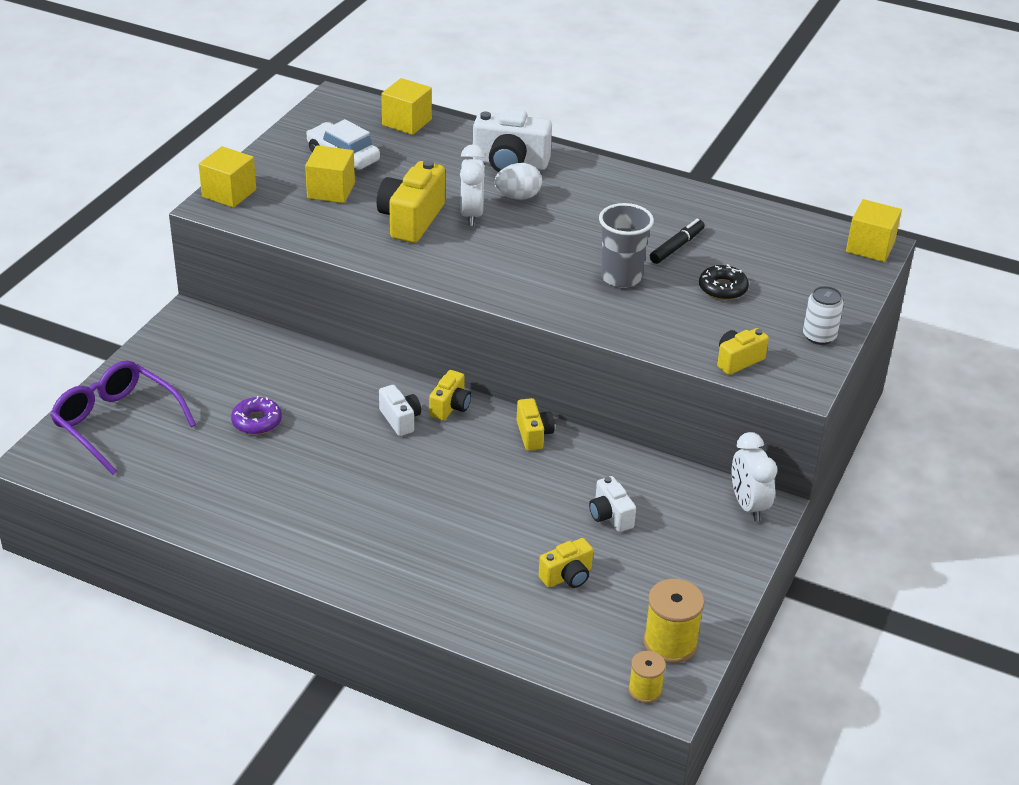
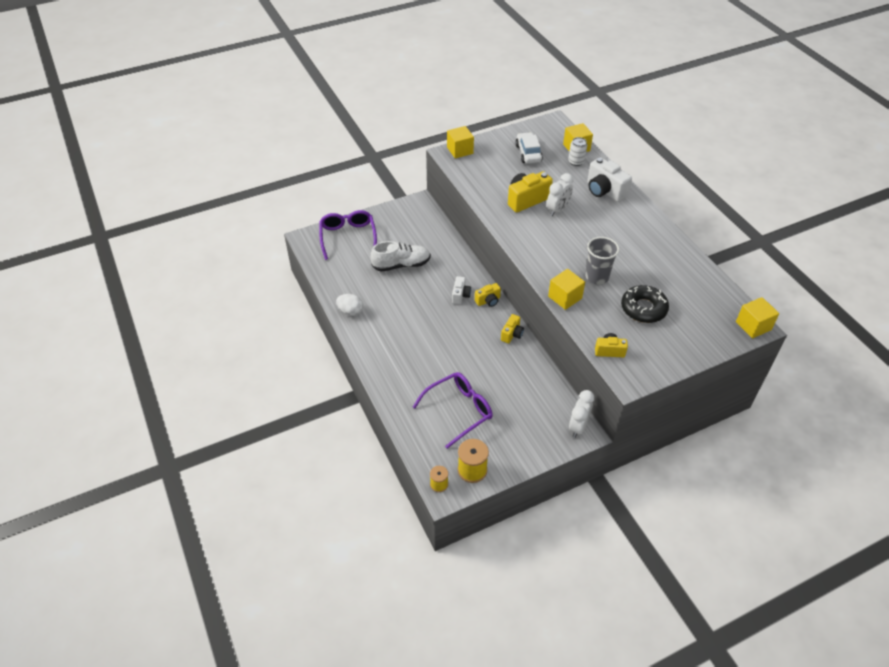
camera: 40 degrees right, 10 degrees up
(257, 421) = (401, 265): purple donut -> white shoe
(331, 191) = (505, 168): yellow cube -> yellow cube (565, 297)
(518, 197) = (590, 210): white egg -> white egg (350, 311)
(567, 576) = (459, 410): yellow camera -> purple glasses
(610, 516) = (507, 393): white camera -> none
(677, 247) = (643, 274): black marker -> none
(722, 288) = (643, 308): black donut -> black donut, size x1.59
(819, 336) = (667, 360): white can -> white can (576, 162)

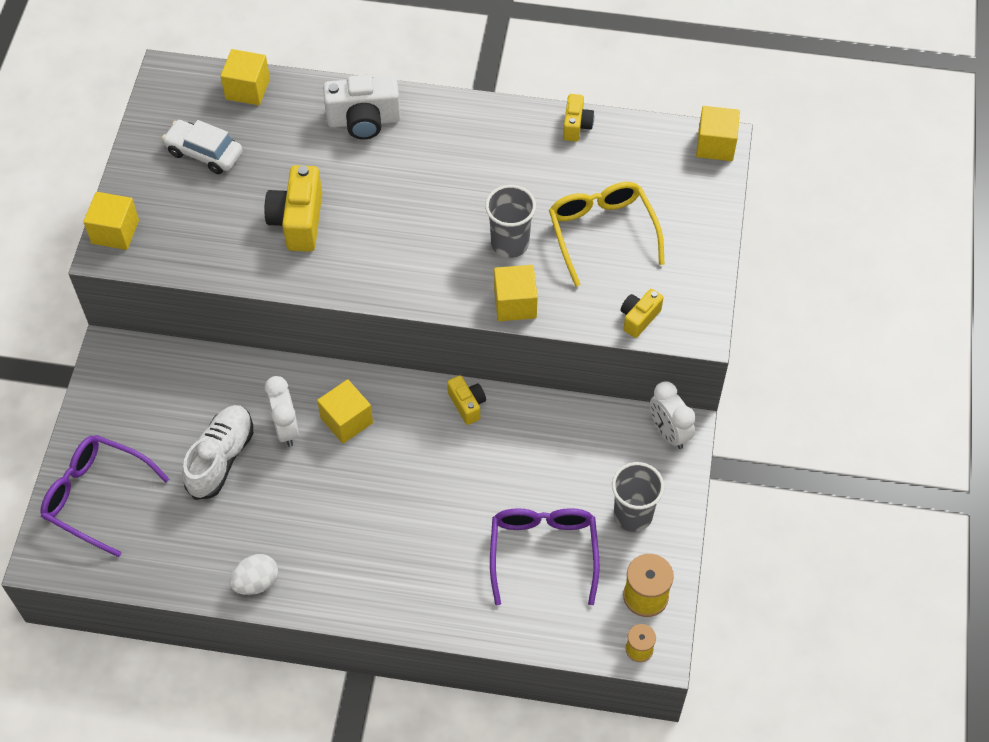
camera: 55 degrees left, 10 degrees up
(460, 295) = (346, 420): white camera -> yellow cube
(488, 301) = (385, 393): yellow camera -> yellow camera (576, 126)
(514, 438) = (633, 515): none -> grey cup
(557, 210) = (351, 199): white clock -> white clock (286, 428)
(576, 162) = (276, 110): white can -> none
(643, 308) = (602, 233): black donut -> yellow glasses

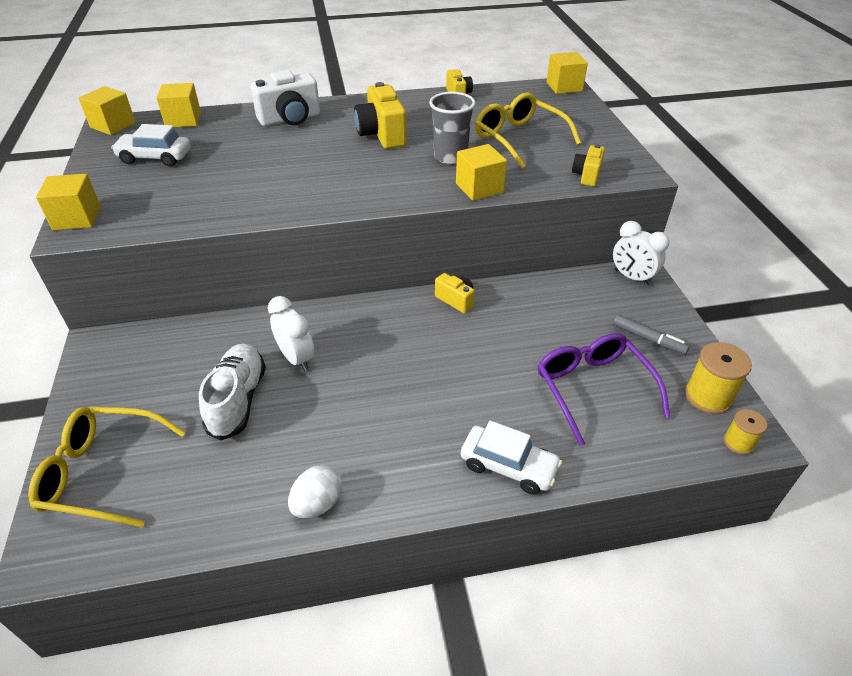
camera: 20 degrees left, 15 degrees down
(96, 496) = (103, 473): purple glasses -> yellow glasses
(298, 221) = (258, 179): yellow camera -> yellow camera (382, 135)
(346, 420) = (353, 338): yellow cube -> yellow cube (113, 125)
(425, 602) = (508, 466): none -> white car
(633, 515) = (648, 339): grey cup -> grey marker

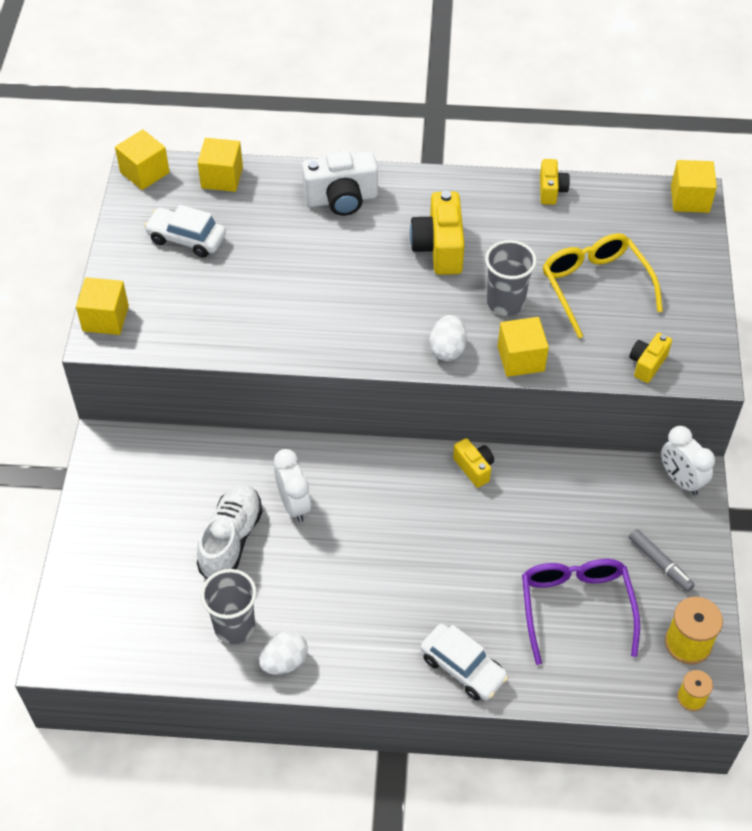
camera: 15 degrees right, 10 degrees up
(103, 473) = (106, 587): yellow glasses -> none
(254, 480) = (234, 626): none -> grey cup
(412, 191) = (447, 349): none -> white egg

